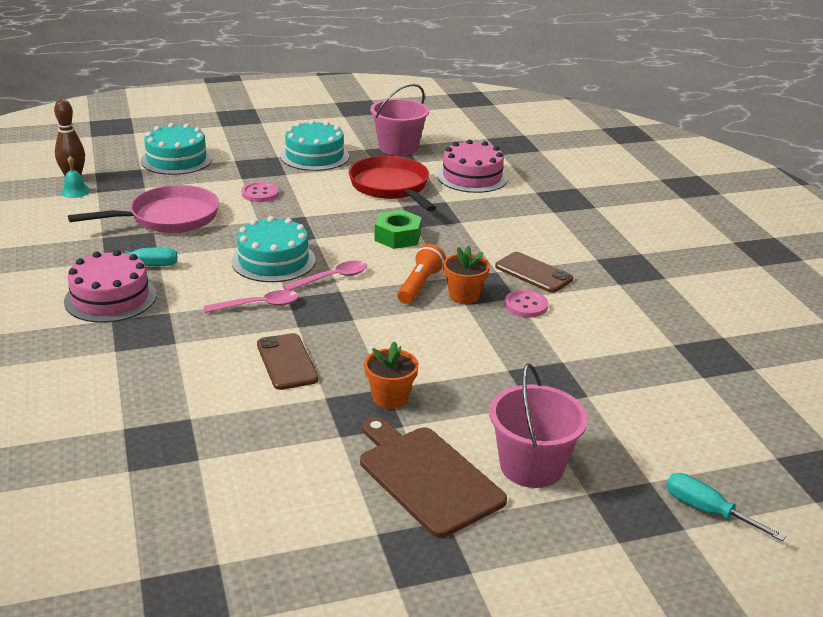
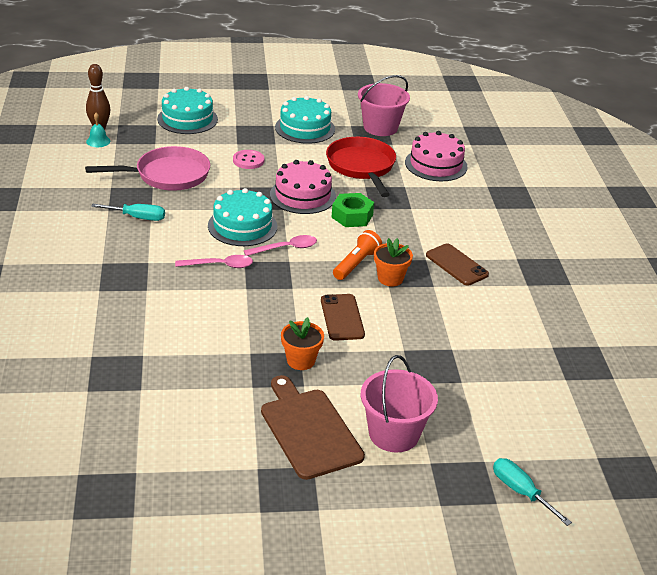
camera: 10 degrees right, 5 degrees up
(110, 298) = (105, 243): pink cake -> pink cake (302, 195)
(287, 362) = (228, 318): brown phone -> brown phone (342, 317)
(525, 305) = (439, 294): pink button -> none

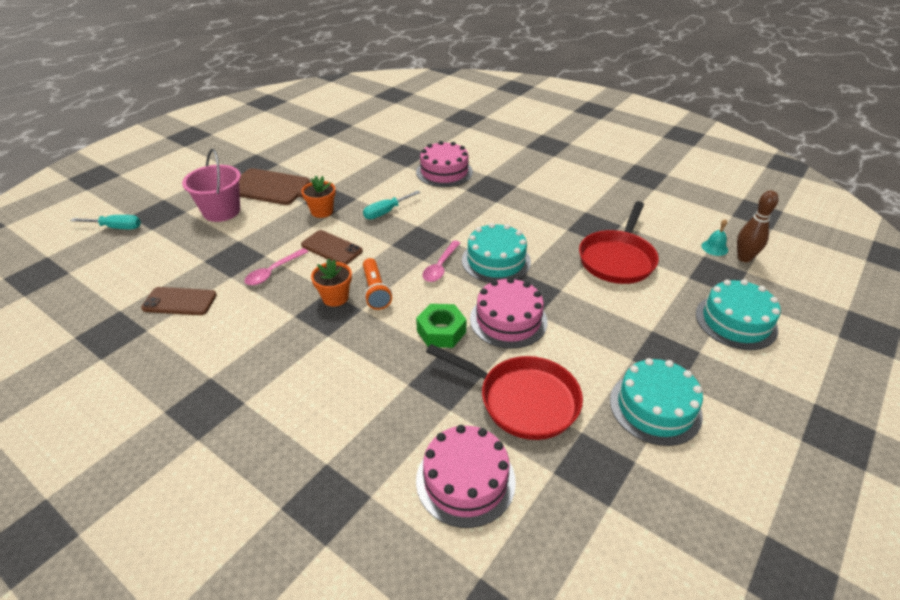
camera: 135 degrees right, 5 degrees up
(124, 321) = (444, 172): none -> pink cake
(138, 217) = (560, 219): turquoise screwdriver -> turquoise screwdriver (386, 212)
(167, 175) = (617, 259): pink pan -> red pan
(220, 265) = (456, 227): pink spoon -> pink spoon (273, 272)
(248, 160) = (607, 319): pink button -> none
(380, 127) = (608, 493): pink bucket -> none
(456, 265) = (295, 350): brown phone -> brown phone (179, 301)

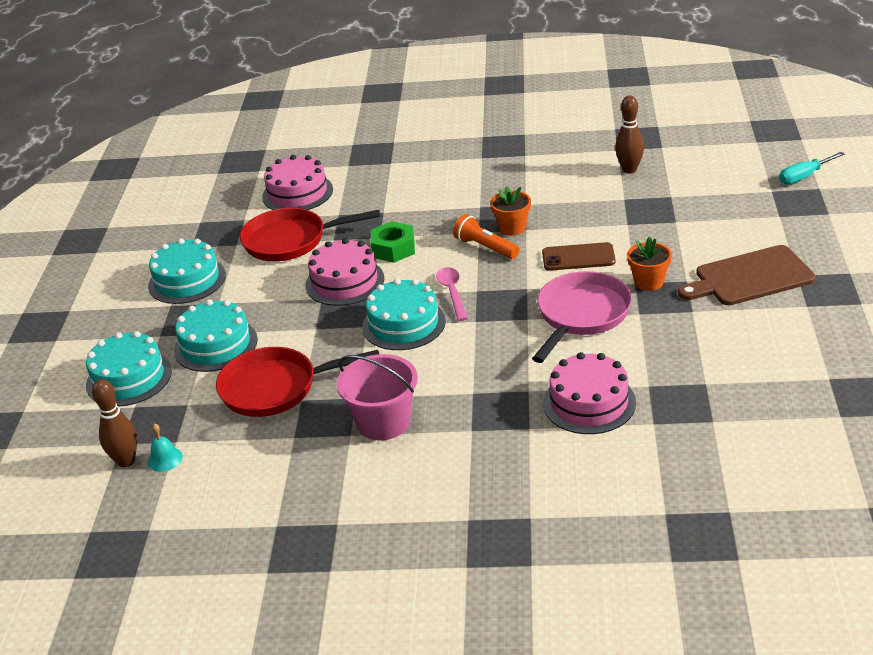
camera: 150 degrees right, 5 degrees down
(179, 301) = (629, 170): brown phone -> brown bowling pin
(221, 211) = (746, 232): pink bucket -> pink bucket (383, 422)
(273, 272) = (596, 218): pink spoon -> none
(386, 212) = (581, 315): turquoise screwdriver -> pink pan
(617, 259) = (275, 388): red pan -> red pan turned 90 degrees counterclockwise
(650, 315) = (216, 345): none -> turquoise cake

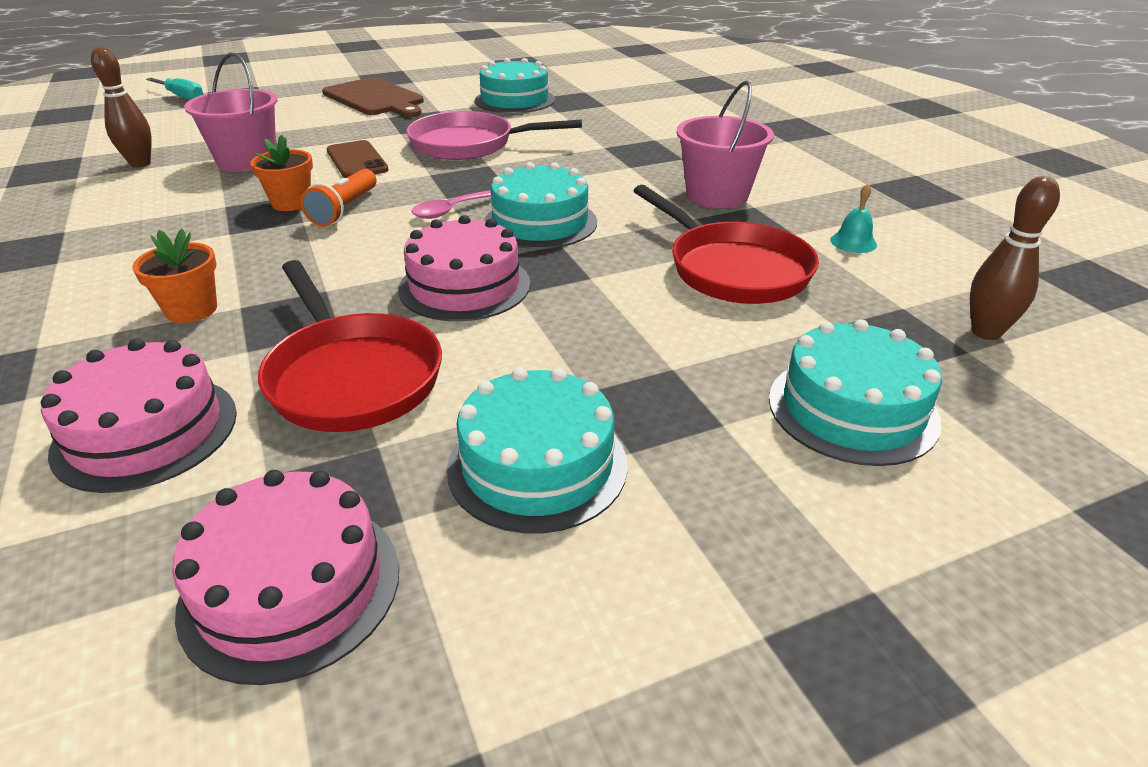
camera: 120 degrees left, 0 degrees up
(165, 459) = (939, 303): turquoise bell -> turquoise bell (853, 242)
(216, 345) = (694, 349): turquoise cake -> turquoise cake (515, 100)
(393, 249) = (360, 270): green nut -> none
(589, 403) = (600, 125): pink cake -> pink cake (291, 587)
(608, 210) = (247, 161): none -> pink bucket
(649, 282) = (396, 128): orange flower pot -> orange flower pot (191, 310)

